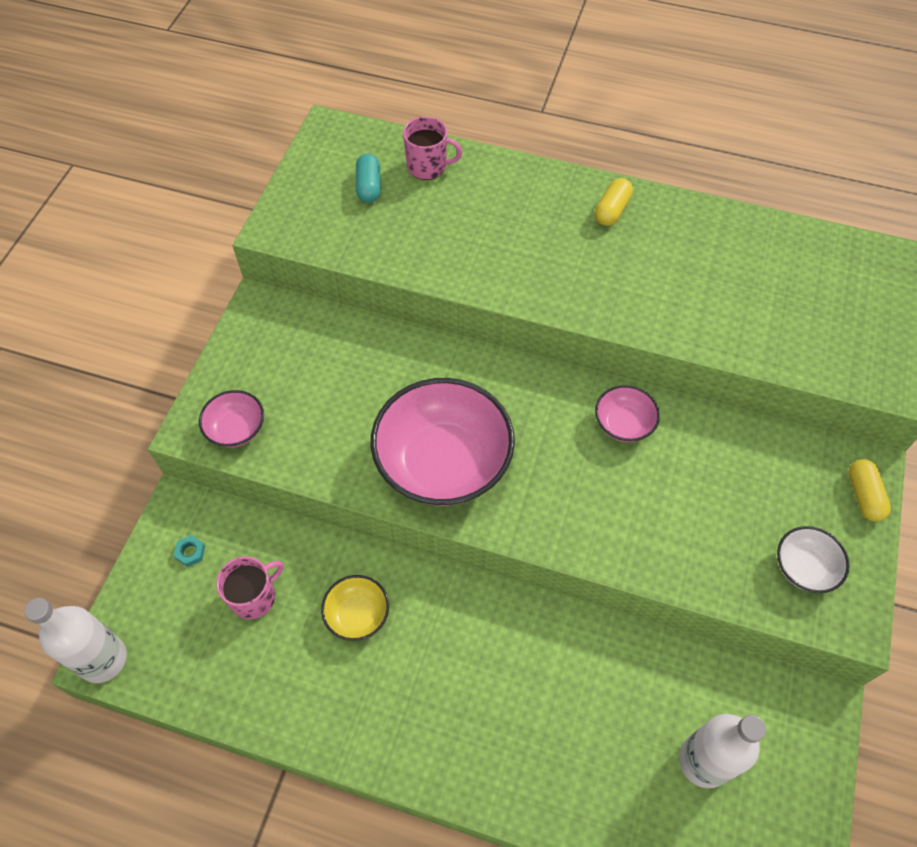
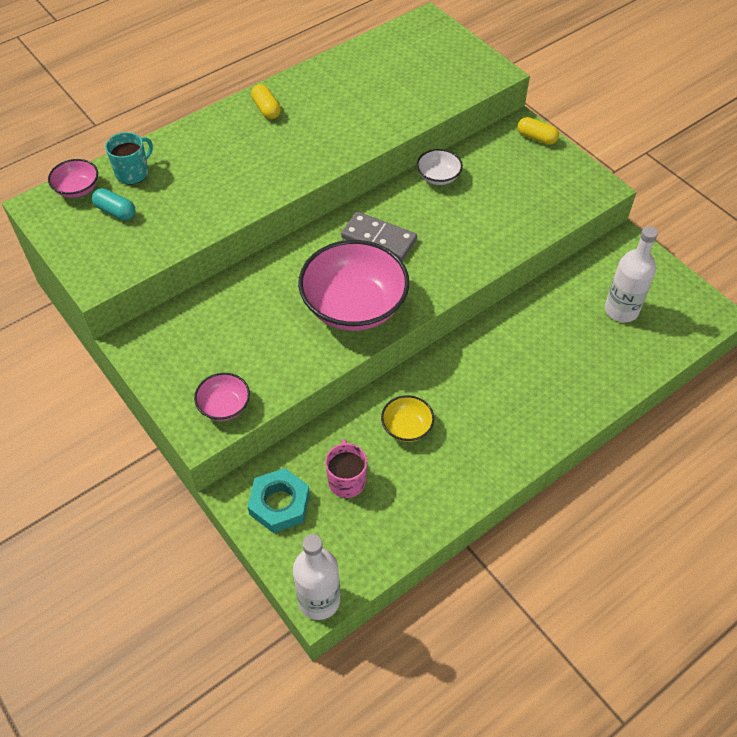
camera: 55 degrees left, 5 degrees down
(190, 552) = (279, 504): turquoise nut -> turquoise nut, size x2.41
(428, 166) = (133, 173): pink mug -> turquoise mug
(555, 427) = (379, 238): none -> grey domino
(623, 424) = (405, 206): pink bowl -> pink bowl (77, 189)
(804, 567) = (557, 187): white bowl -> white bowl (438, 177)

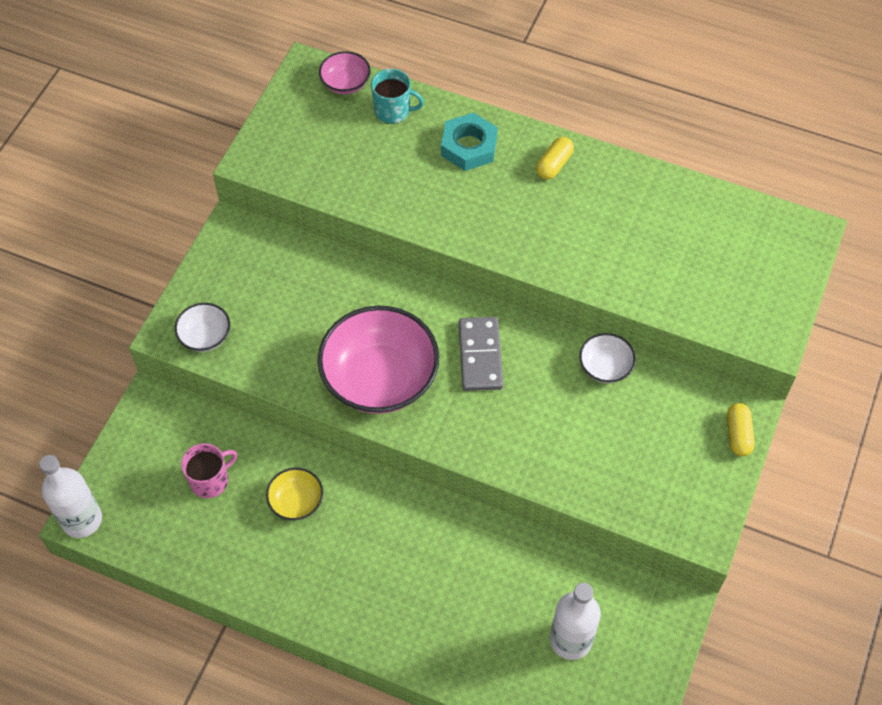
camera: 60 degrees right, 5 degrees up
(116, 211) = (338, 127): turquoise capsule -> none
(224, 406) = (205, 336): pink bowl -> white bowl
(279, 504) = (158, 439): turquoise nut -> turquoise nut (469, 146)

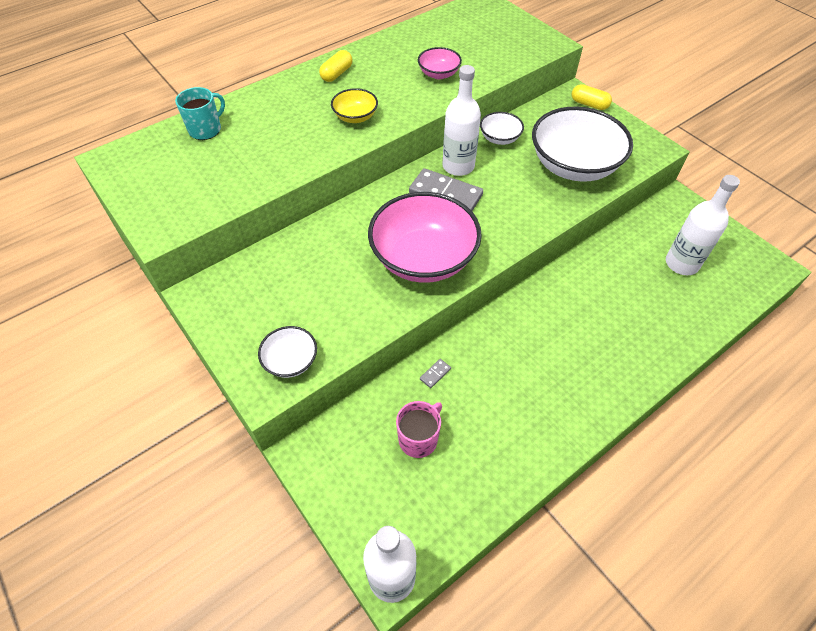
camera: 60 degrees left, 5 degrees down
(210, 480) = (418, 439): pink mug -> pink mug turned 45 degrees clockwise
(283, 461) = (435, 374): none -> grey domino
(296, 501) = (478, 381): yellow bowl -> yellow bowl (355, 117)
(345, 83) = (150, 144): pink bowl -> pink bowl (438, 74)
(469, 146) = (280, 105): turquoise nut -> none
(531, 348) = (458, 166): none -> white bottle
(554, 165) = (337, 74): yellow capsule -> yellow capsule turned 60 degrees clockwise
(610, 459) = (573, 166): none -> white bowl

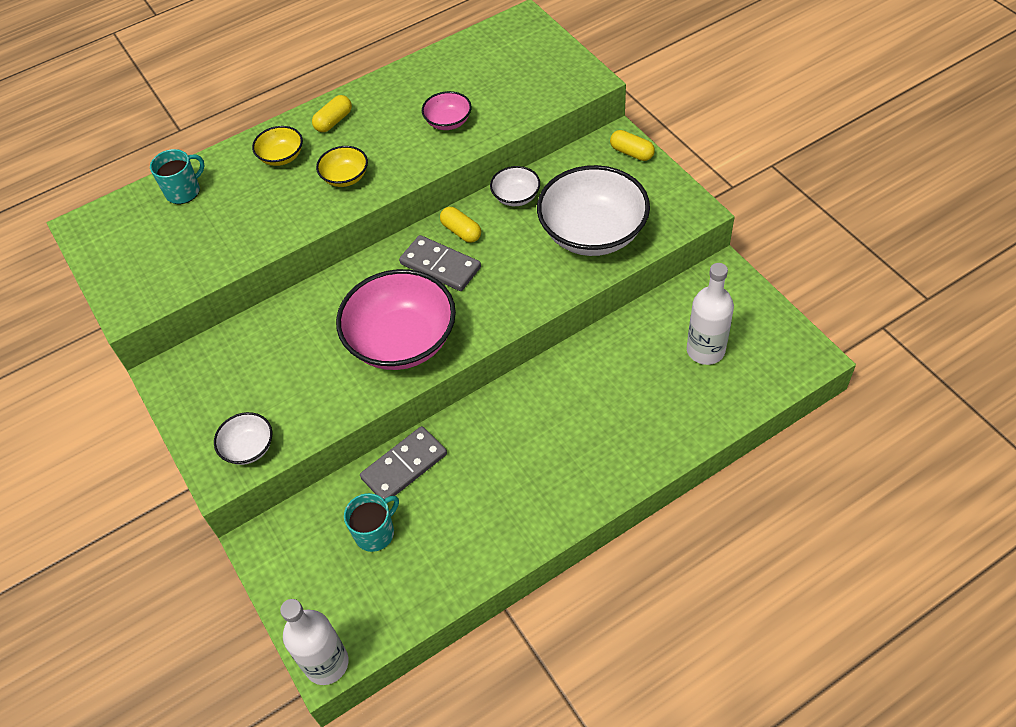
camera: 10 degrees right, 0 degrees up
(294, 101) = (281, 157): none -> yellow bowl
(418, 439) = (375, 532): pink mug -> turquoise mug
(435, 374) = (404, 466): grey domino -> grey domino, size x2.47
(458, 166) = (461, 231): white bottle -> yellow capsule

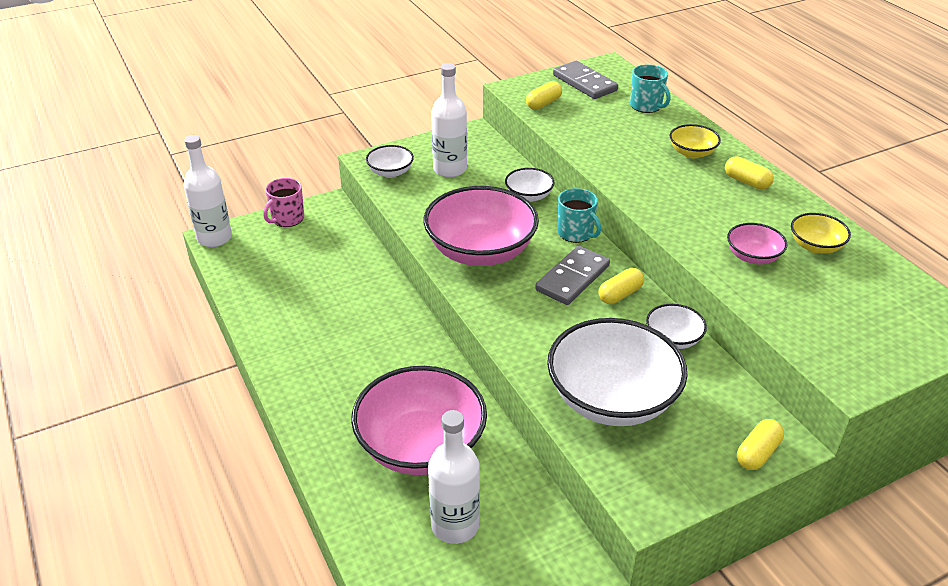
camera: 90 degrees right, 15 degrees down
(168, 279) = (543, 104): none -> yellow capsule
(245, 388) = (450, 169): none -> white bottle
(286, 585) = (287, 218): none -> pink mug
(303, 309) = (529, 196): none -> white bowl
(345, 177) = (663, 188): yellow bowl -> yellow bowl (815, 246)
(375, 532) = (313, 263): turquoise mug -> turquoise mug (576, 233)
(404, 466) = (372, 280): grey domino -> grey domino (584, 83)
(629, 385) = (421, 445): none -> pink bowl

